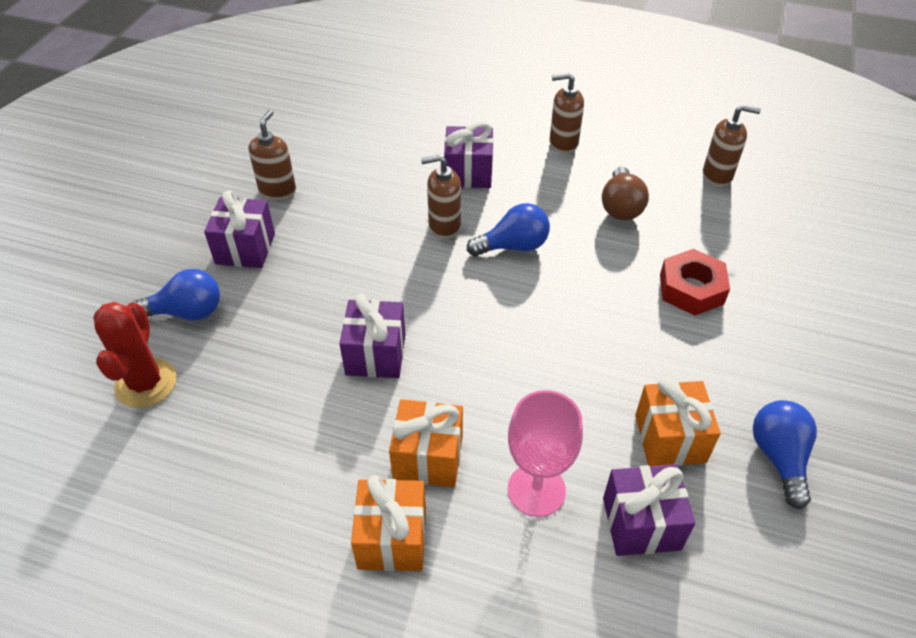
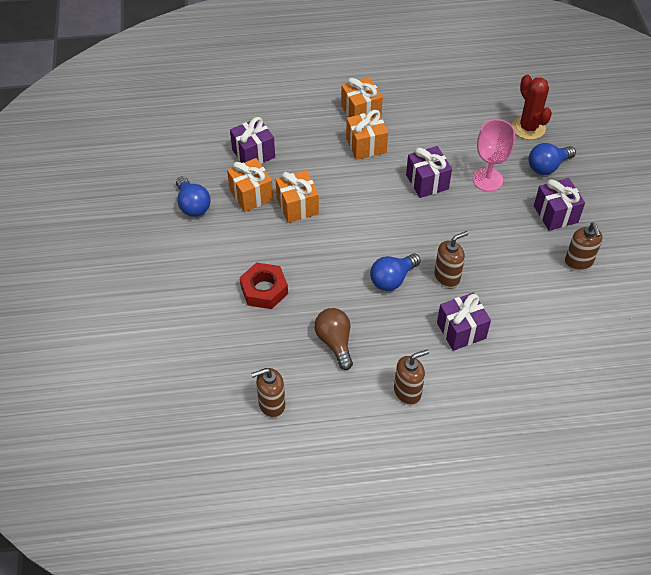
camera: 155 degrees right, 5 degrees up
(536, 490) = (307, 150): pink goblet -> pink goblet (487, 179)
(598, 389) = (297, 206): none -> orange gift

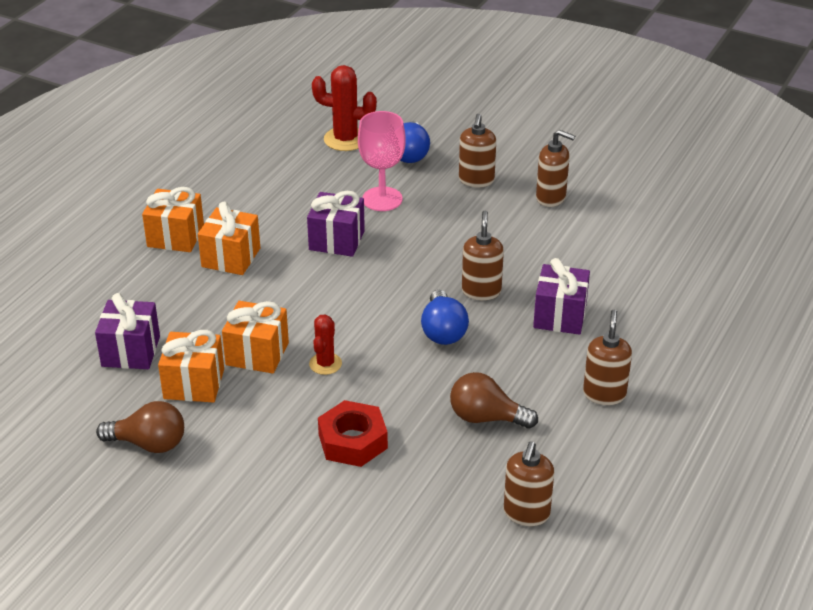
camera: 55 degrees left, 15 degrees down
(193, 205) = (149, 444): blue light bulb -> brown light bulb
(315, 241) = (325, 364): none -> red cactus
(555, 214) = (476, 180): purple gift -> brown soap dispenser

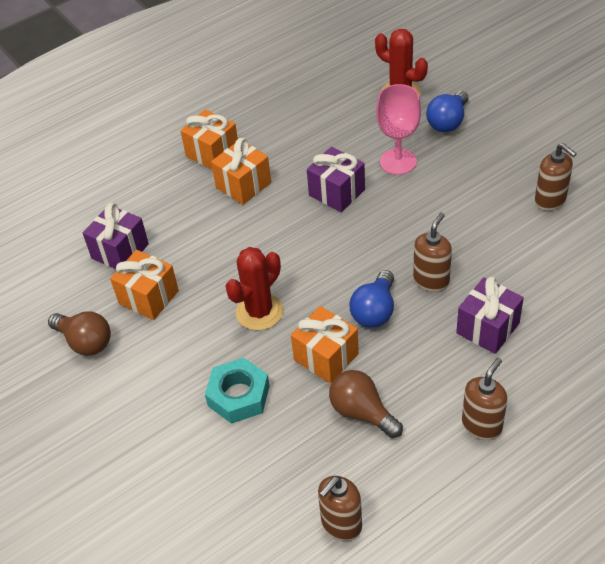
camera: 30 degrees right, 10 degrees up
(257, 354) = (212, 284): orange gift -> orange gift (326, 357)
(325, 364) = (259, 312): red cactus -> red cactus, size x1.63
(352, 441) = (238, 396): red nut -> turquoise nut
(476, 180) = (491, 164): brown soap dispenser -> none

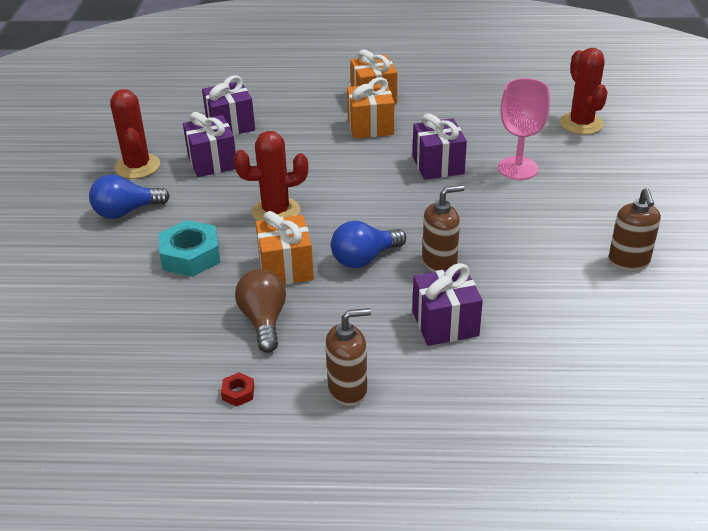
camera: 35 degrees right, 10 degrees down
(85, 342) = (137, 166): brown light bulb -> red cactus
(148, 297) = (212, 162): orange gift -> purple gift
(341, 524) = (149, 385): brown soap dispenser -> none
(412, 482) = (238, 393): none -> red nut
(448, 122) = (600, 161): blue light bulb -> blue light bulb (126, 211)

